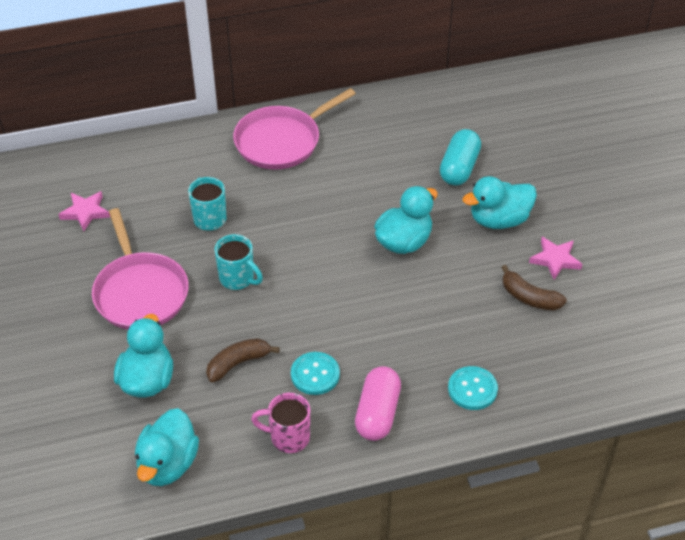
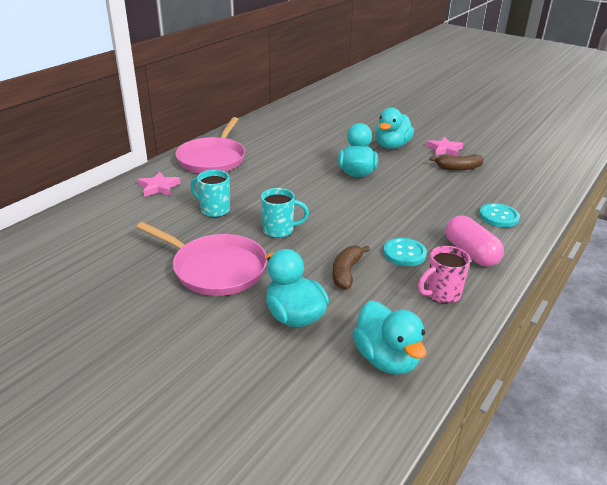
camera: 40 degrees left, 15 degrees down
(85, 212) = (106, 244): pink star -> pink star (159, 187)
(459, 168) = (338, 134): turquoise capsule -> none

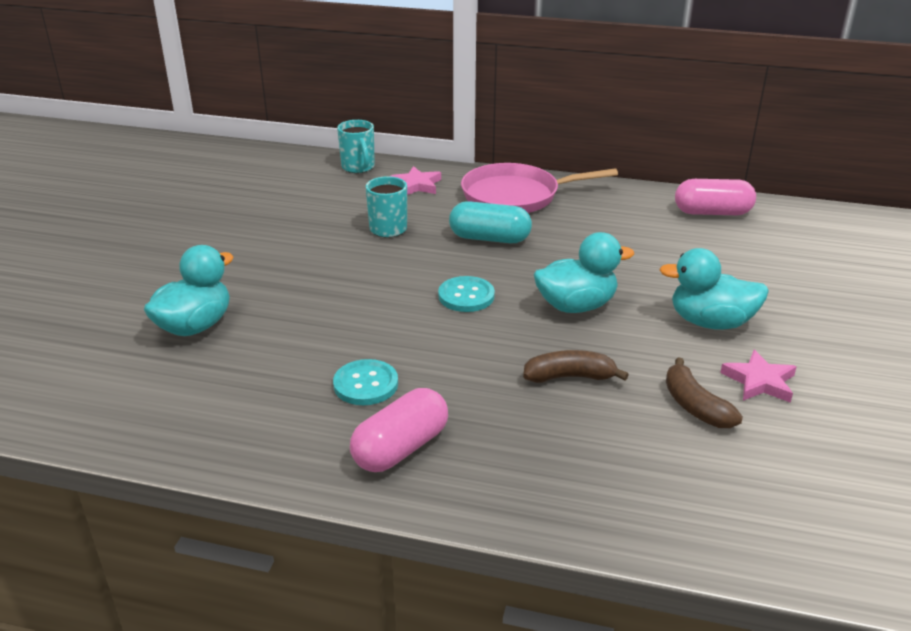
camera: 70 degrees right, 0 degrees up
(215, 269) = (265, 260): pink pan -> none
(261, 179) = (489, 238): none -> turquoise capsule
(279, 230) = (368, 279): turquoise mug -> turquoise mug (358, 167)
(287, 116) = (712, 213): none -> pink capsule
(346, 273) = (296, 345): brown banana -> brown banana (570, 377)
(386, 359) = (132, 402): turquoise duck -> none
(441, 294) = (277, 430): pink mug -> none
(498, 216) = (542, 471): turquoise button -> turquoise button (466, 296)

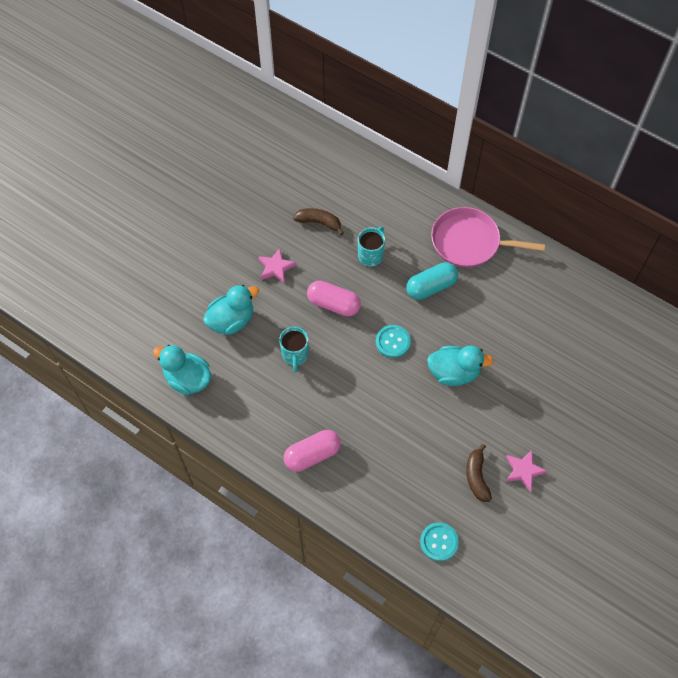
camera: 20 degrees right, 30 degrees up
(358, 167) = (375, 172): turquoise mug -> turquoise mug (295, 355)
(366, 384) = (310, 401): turquoise button -> turquoise button (439, 542)
(416, 185) = (407, 208): pink star -> pink star (276, 267)
(489, 238) = (431, 287): turquoise capsule -> turquoise capsule turned 60 degrees counterclockwise
(570, 377) = (421, 432): brown banana -> brown banana (319, 223)
(710, 322) = (525, 413): turquoise duck -> turquoise duck (188, 379)
(712, 213) = (594, 304): pink capsule -> pink capsule (333, 304)

